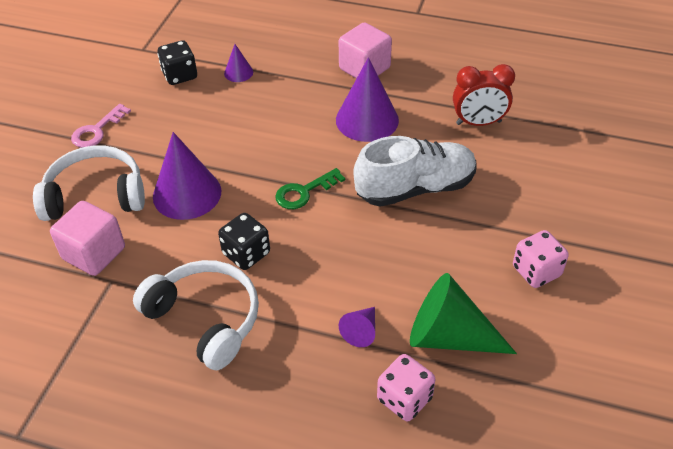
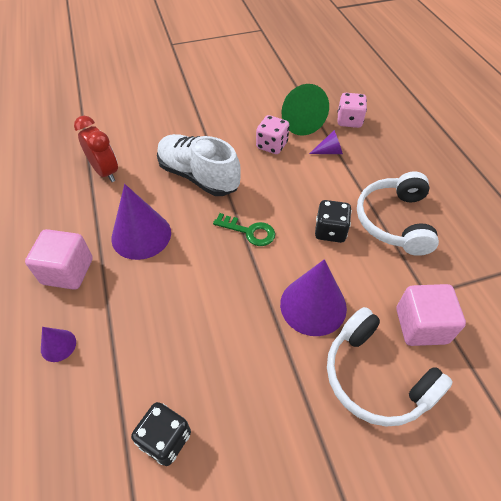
camera: 125 degrees left, 5 degrees up
(97, 130) = (306, 456): pink key -> none
(238, 72) = (128, 378): purple cone -> purple cone (58, 345)
(536, 271) = (225, 106): pink dice -> pink dice (272, 145)

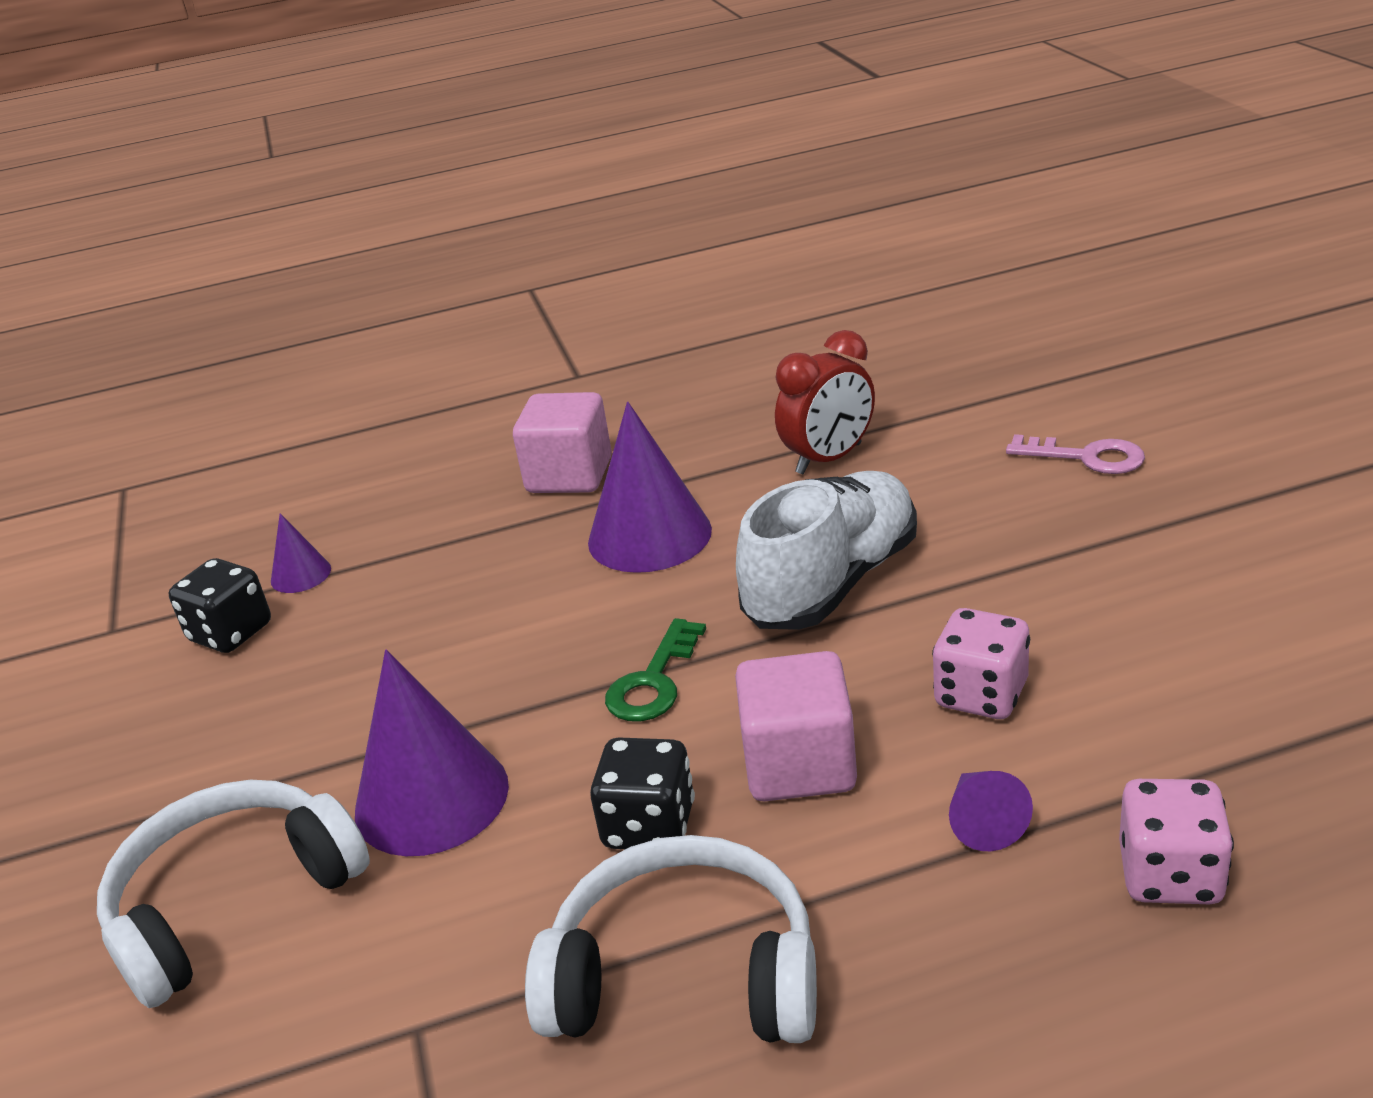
camera: 95 degrees right, 20 degrees down
(58, 345) = (424, 500): purple cone -> purple cone (301, 575)
(141, 104) = (1086, 457): none -> pink key
(298, 120) = (1125, 744): green cone -> none
(421, 325) = (329, 1003): pink cube -> pink cube (799, 765)

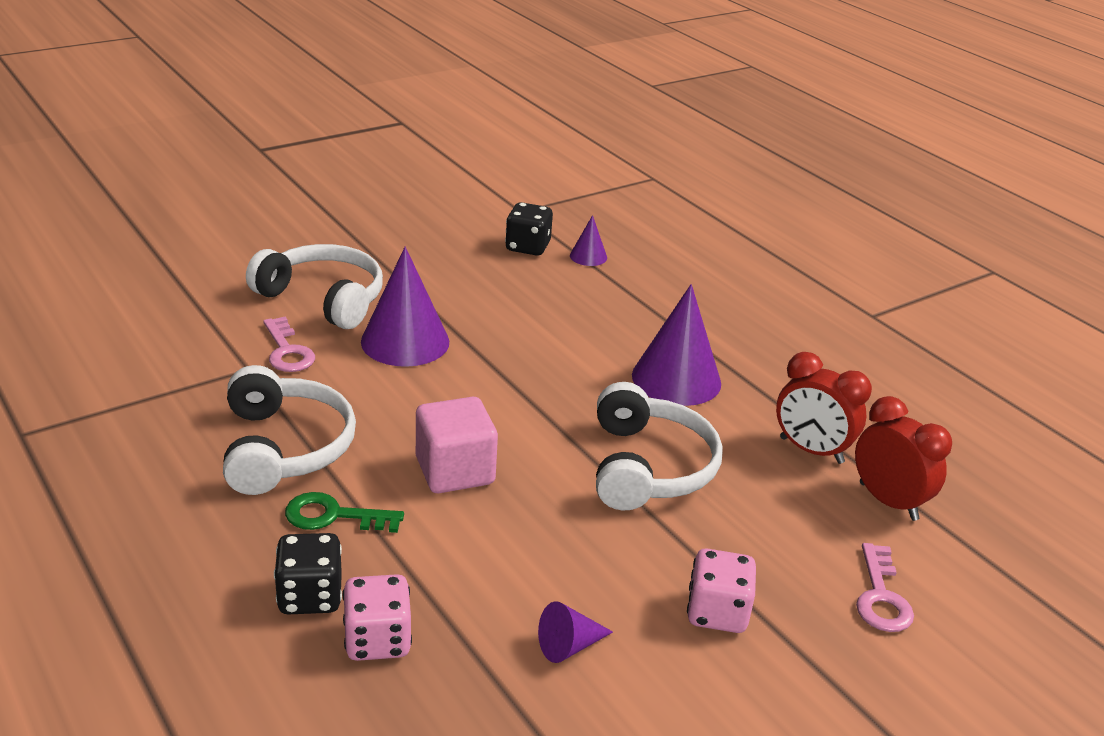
camera: 65 degrees right, 0 degrees up
(385, 963) = (287, 351): none -> pink key
(569, 475) = (735, 334): pink cube -> none
(649, 826) = (393, 420): black dice -> black dice (310, 596)
(654, 681) = (521, 403): green key -> green key (334, 516)
(832, 582) = (649, 467): white shoe -> white headphones
(931, 426) = (888, 501): none -> red clock
(981, 695) = (540, 546): pink dice -> pink dice (717, 612)
(983, 821) = (415, 553): purple cone -> purple cone (569, 646)

